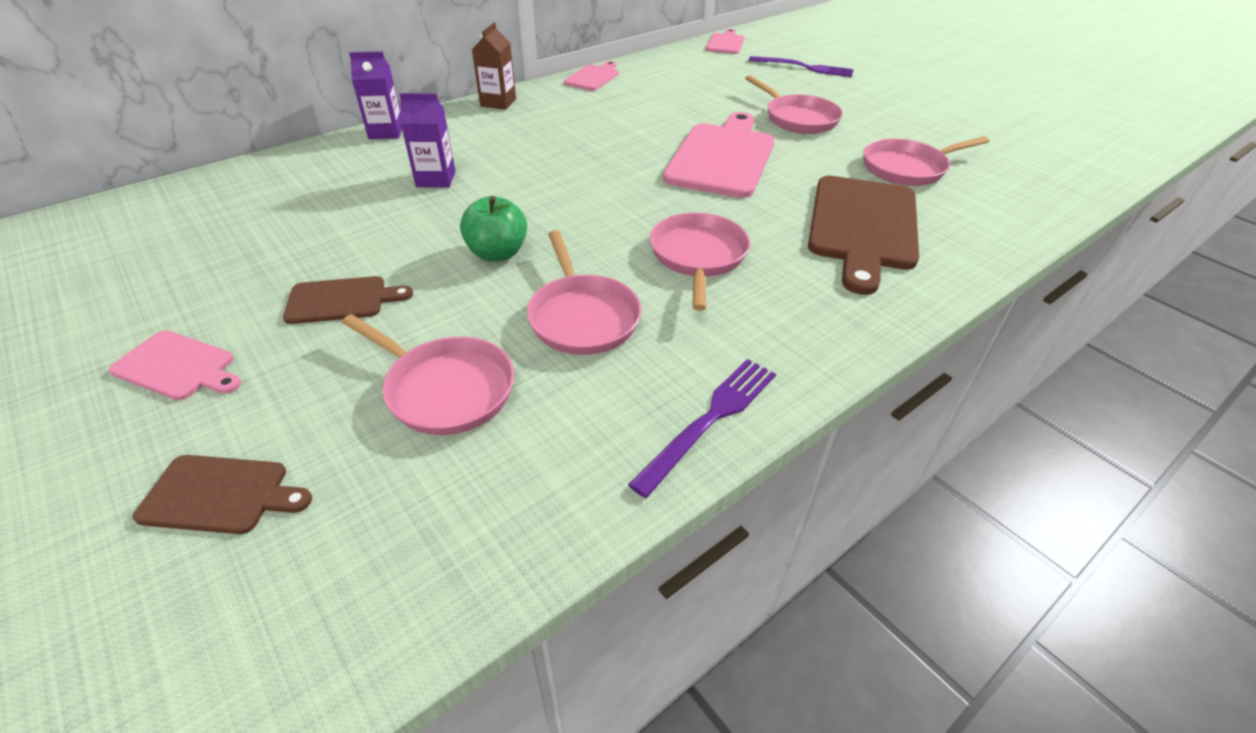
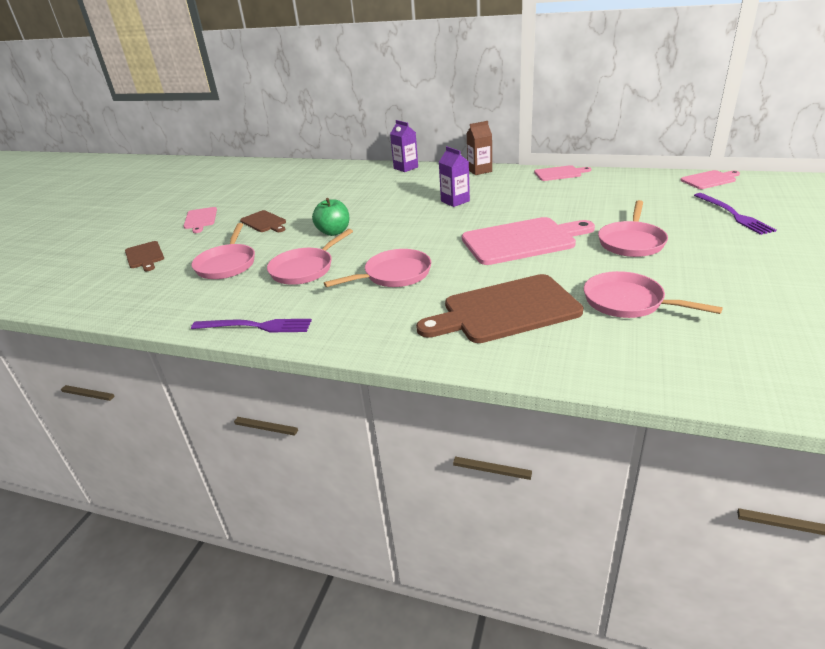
camera: 60 degrees right, 10 degrees down
(436, 179) = (379, 194): purple carton -> purple carton (455, 201)

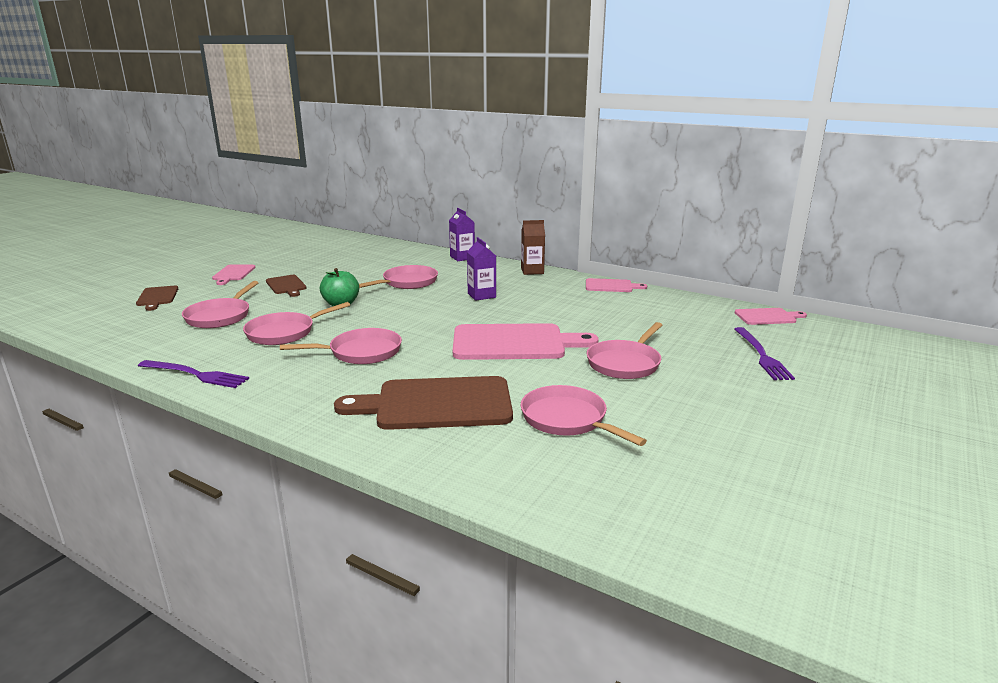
camera: 10 degrees right, 10 degrees down
(376, 200) = (407, 282): none -> pink pan

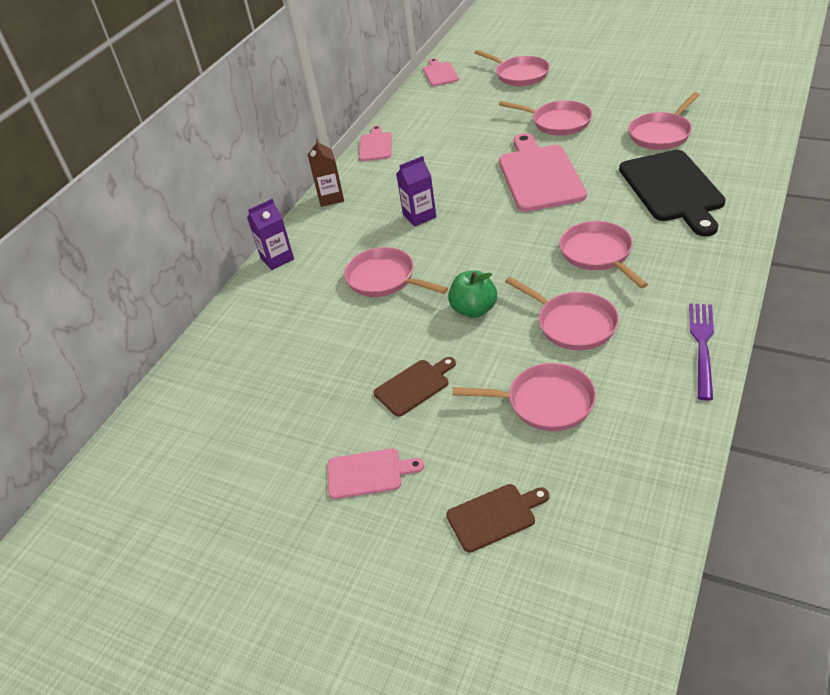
camera: 90 degrees left, 20 degrees up
(436, 404) = (672, 189): brown cutting board -> black cutting board
(761, 355) = (519, 75): purple fork -> pink pan

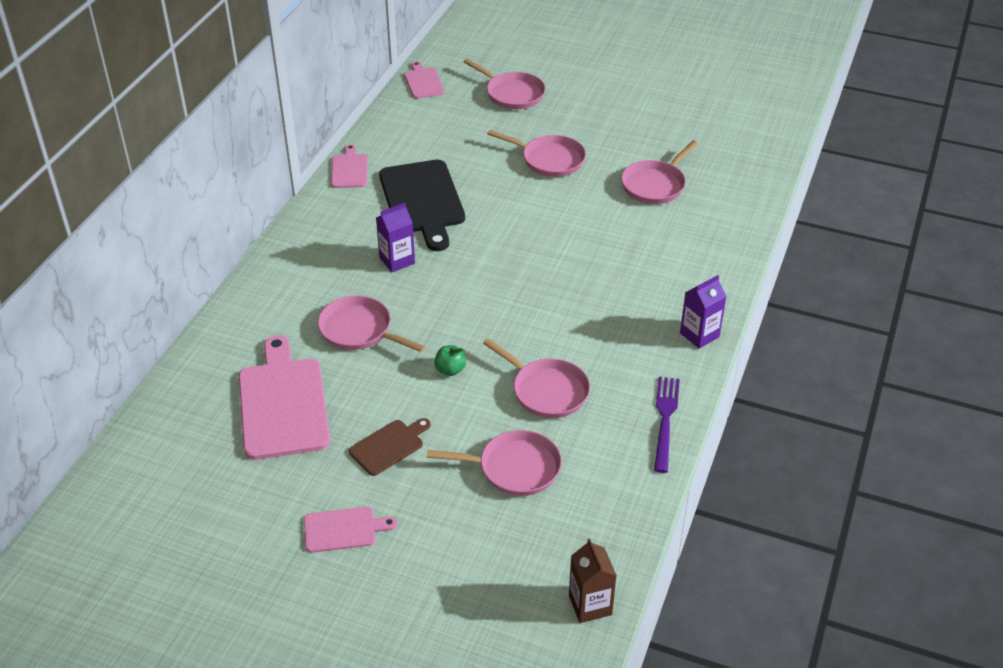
camera: 10 degrees left, 0 degrees up
(277, 258) = (243, 299): purple carton -> purple carton (699, 335)
(330, 198) = (300, 230): brown carton -> brown carton (590, 605)
(474, 310) = (450, 370): green apple -> green apple, size x0.66
(495, 516) = (461, 572): brown cutting board -> none
(539, 175) = (525, 223): pink cutting board -> pink cutting board (283, 403)
(598, 254) = (578, 318): pink pan -> none
(672, 189) = (658, 251): black cutting board -> black cutting board (422, 201)

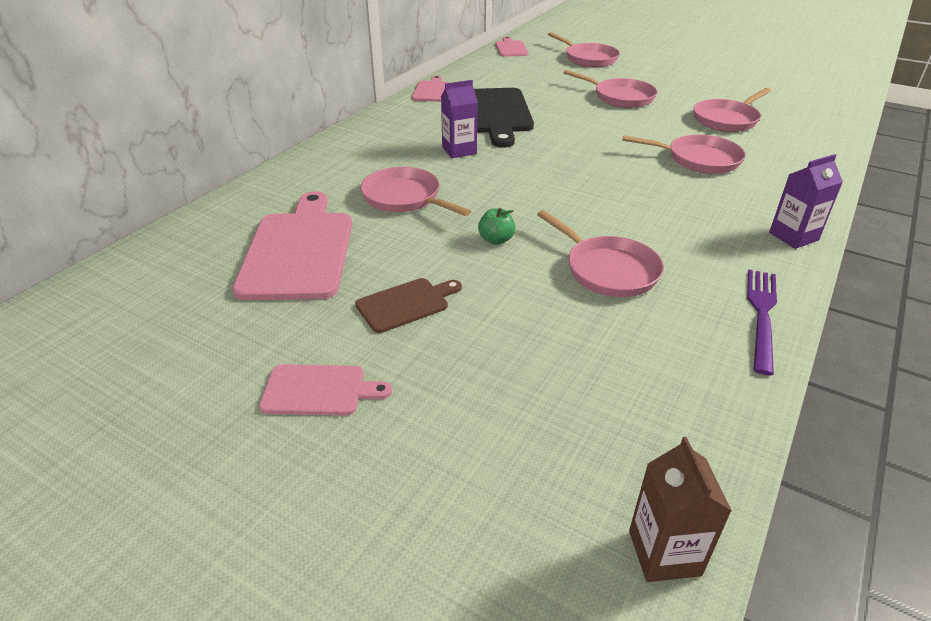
camera: 10 degrees right, 5 degrees down
(514, 468) = (559, 345): pink pan -> pink pan (698, 159)

